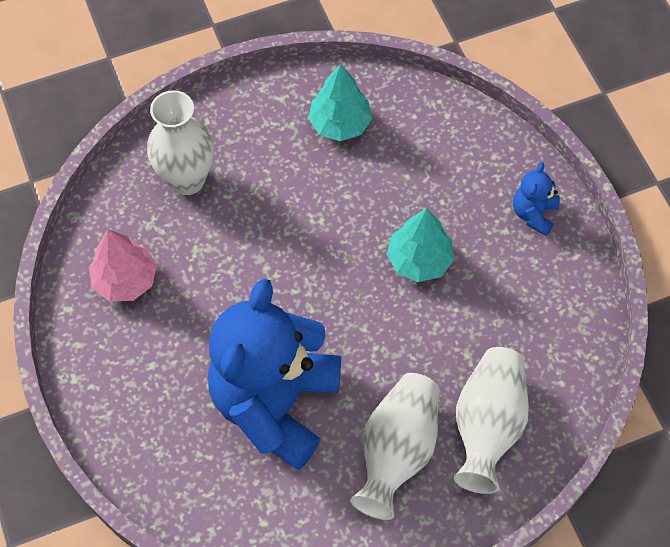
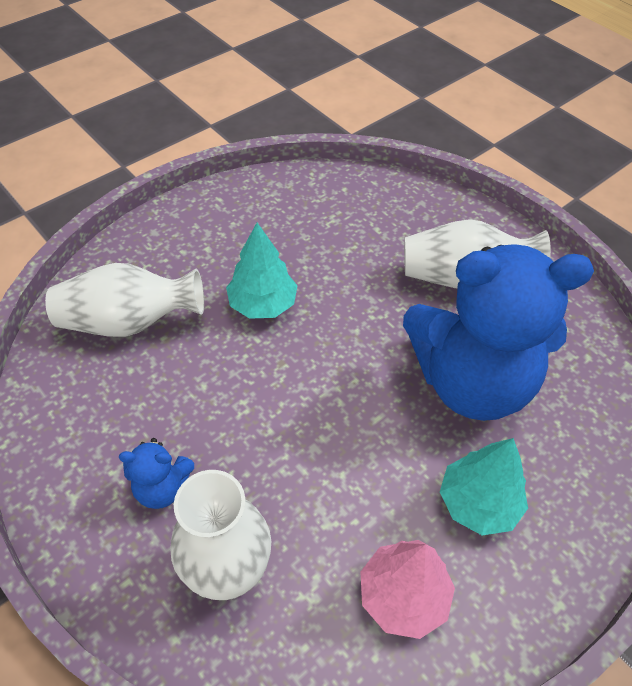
camera: 110 degrees left, 10 degrees down
(340, 124) = (103, 419): turquoise tree -> turquoise tree (478, 503)
(487, 426) = (406, 225): white vase -> white vase (129, 322)
(533, 214) = (182, 232): blue teddy bear -> blue teddy bear (162, 488)

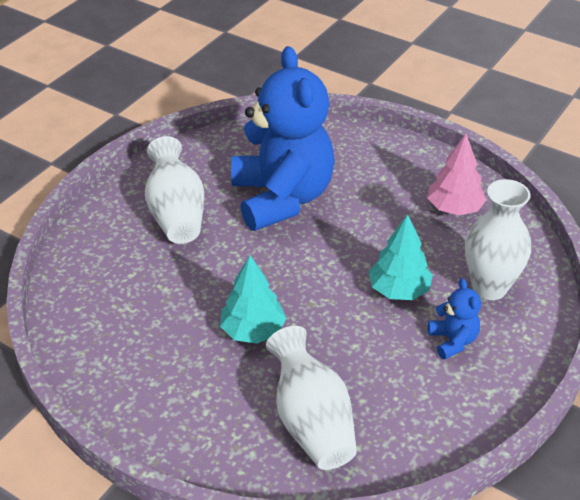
camera: 105 degrees left, 10 degrees down
(478, 503) = (376, 185): turquoise tree -> turquoise tree (399, 290)

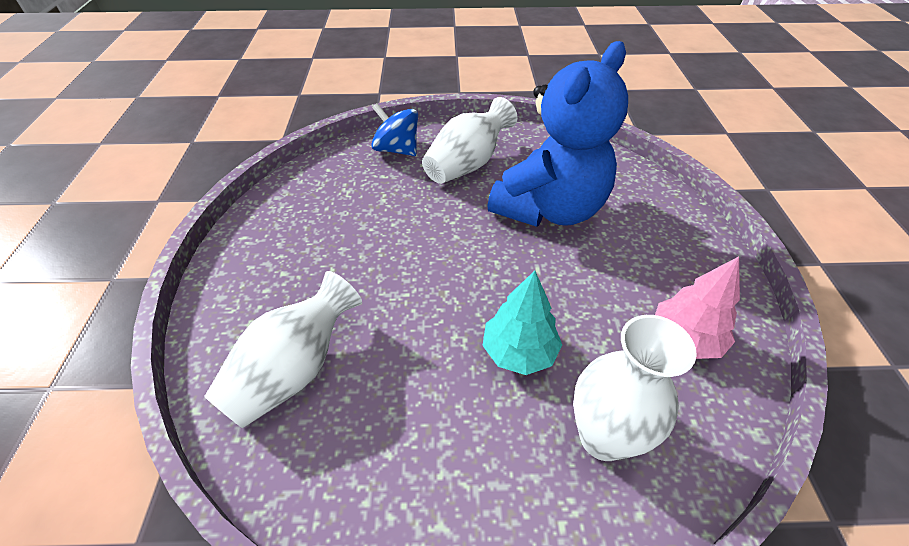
camera: 55 degrees right, 5 degrees up
(102, 248) = (397, 150): none -> blue spinning top
(253, 331) = (377, 271): turquoise tree -> none
(453, 341) = (489, 441): blue teddy bear -> none

